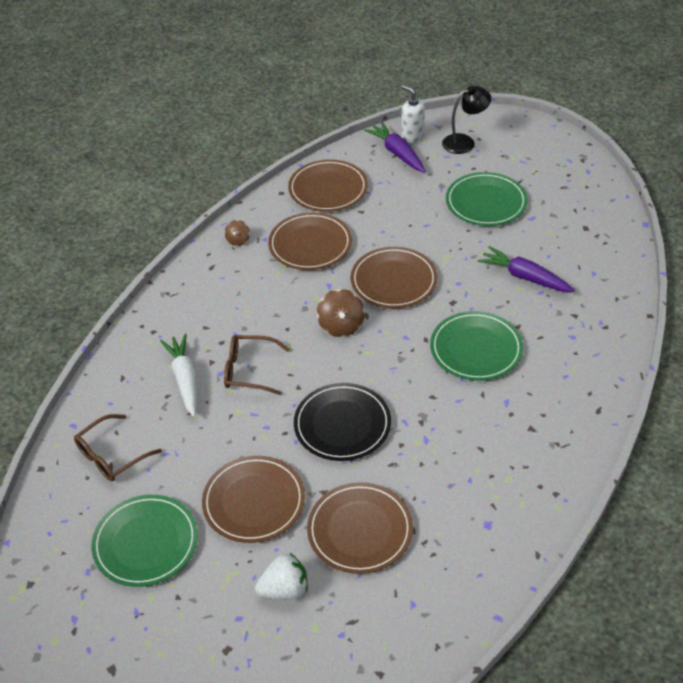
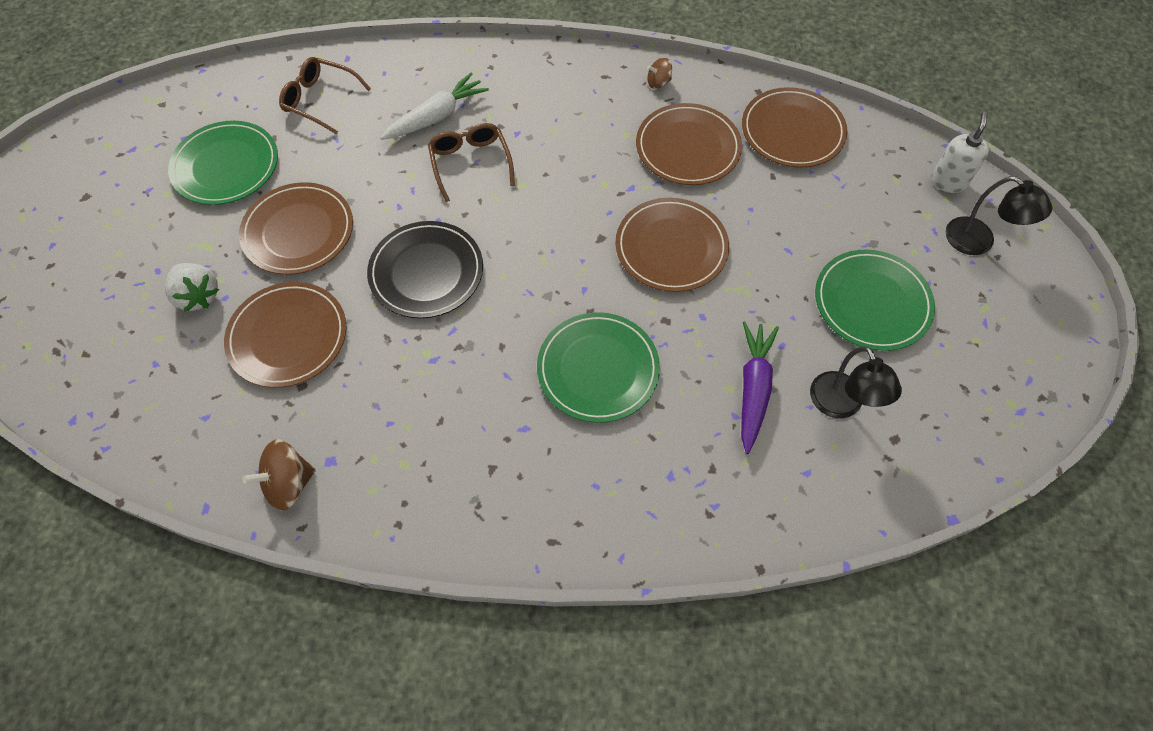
camera: 65 degrees right, 15 degrees up
(341, 326) = (572, 221): brown spinning top -> brown spinning top (289, 484)
(397, 153) = (904, 177): purple carrot -> none
(553, 242) = (841, 405): none -> black lamp

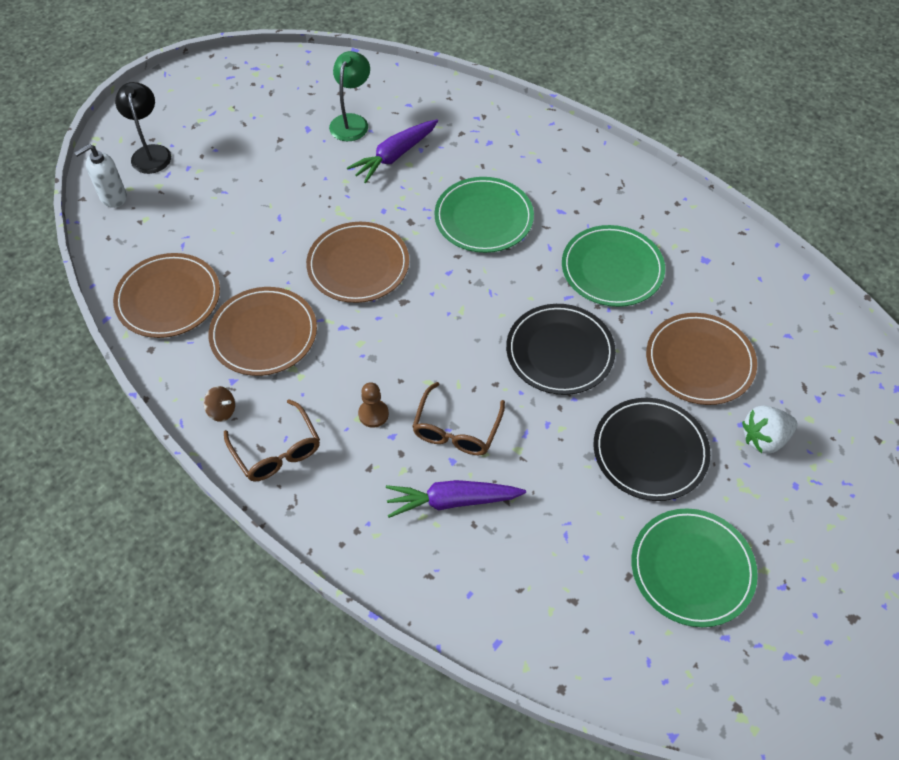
camera: 145 degrees left, 5 degrees down
(198, 296) = (764, 438): white strawberry -> white strawberry turned 105 degrees counterclockwise
(289, 484) = (740, 261): brown spinning top -> none
(298, 231) = (650, 451): brown plate -> black plate
(320, 100) = (557, 598): brown glasses -> brown glasses (277, 450)
(437, 116) = (452, 501): white carrot -> purple carrot
(544, 139) = (373, 414): none -> brown pawn
(841, 405) = (352, 121): black lamp -> green lamp
(872, 302) = (265, 159): green plate -> green plate (612, 269)

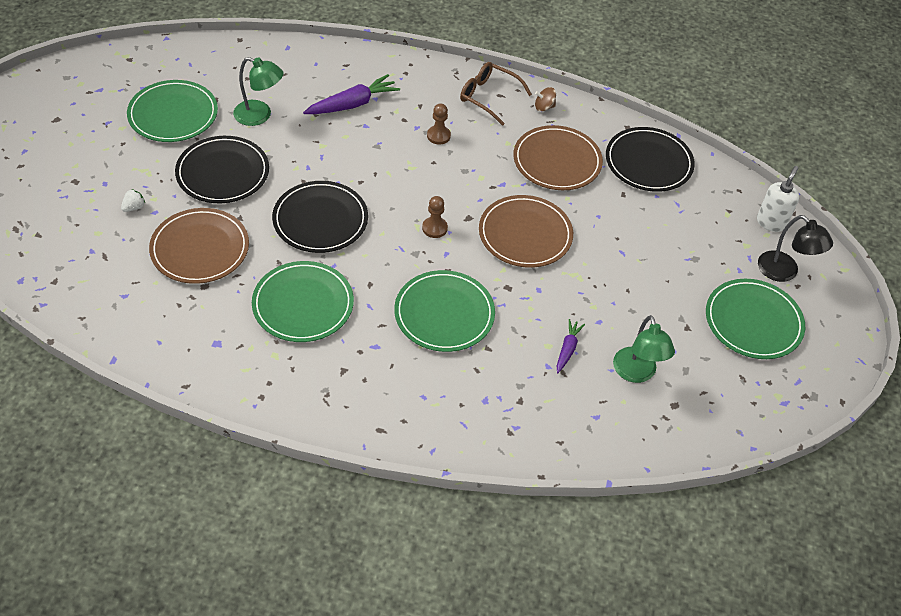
camera: 150 degrees right, 5 degrees down
(168, 298) = (648, 162): brown plate -> black plate
(220, 126) = (753, 321): none -> green plate
(394, 156) = (567, 349): purple carrot -> purple carrot, size x0.57
(445, 302) = (434, 228): none -> brown pawn
(456, 429) = (373, 144): brown glasses -> none
(578, 525) = (260, 115): none -> green lamp
(764, 438) = (134, 207): white strawberry -> white strawberry, size x0.53

